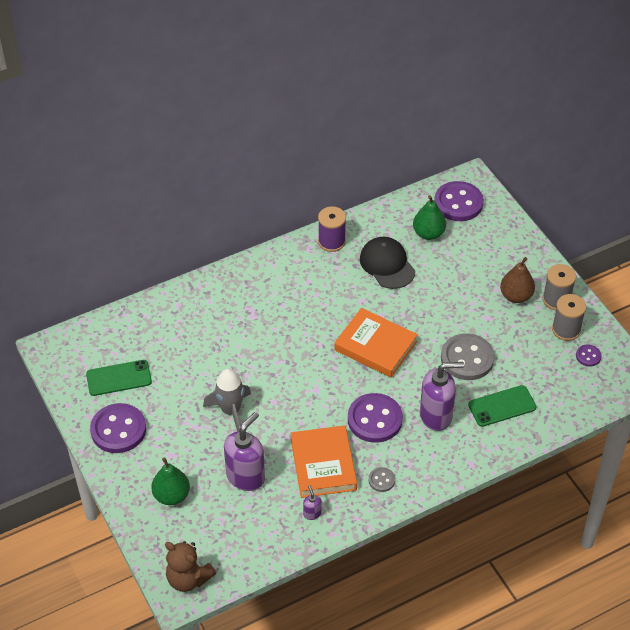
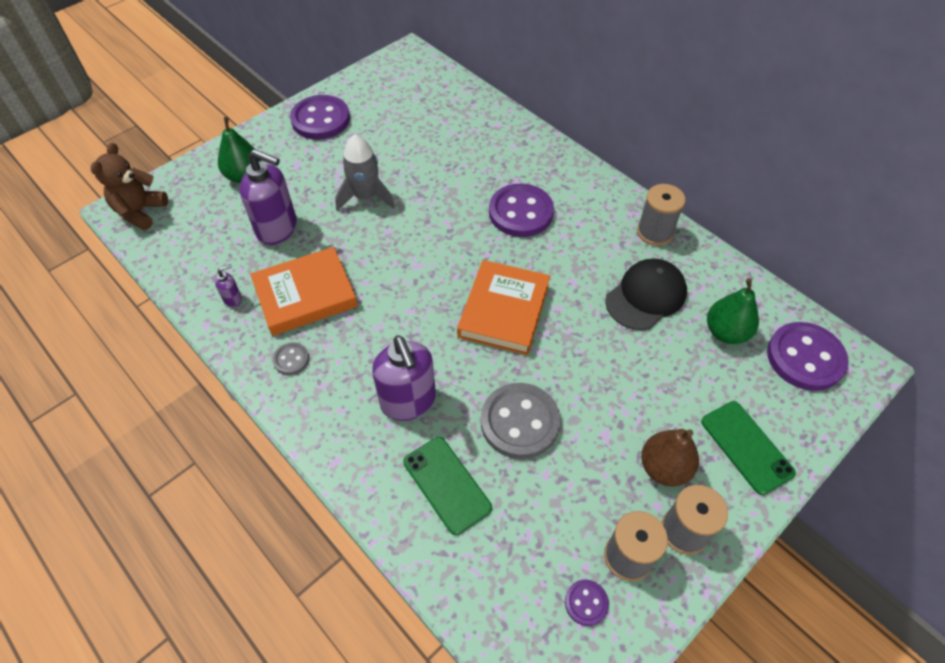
camera: 75 degrees right, 5 degrees up
(119, 378) = (385, 105): green phone -> green phone (746, 447)
(331, 242) = (654, 232): purple spool -> grey spool
(374, 419) = (385, 333): purple button -> purple button (521, 212)

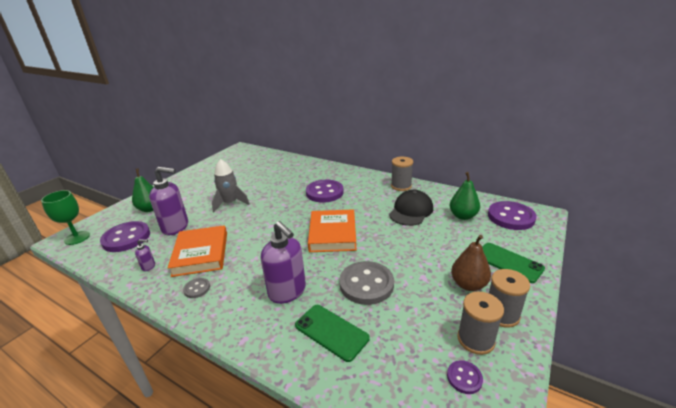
camera: 15 degrees left, 25 degrees down
(140, 212) = (77, 238): brown teddy bear -> green goblet
(233, 299) = (149, 266): purple soap dispenser -> purple soap dispenser turned 45 degrees clockwise
(305, 295) = (201, 254): orange book -> orange book turned 60 degrees counterclockwise
(320, 120) = (195, 179): purple button -> purple button (126, 238)

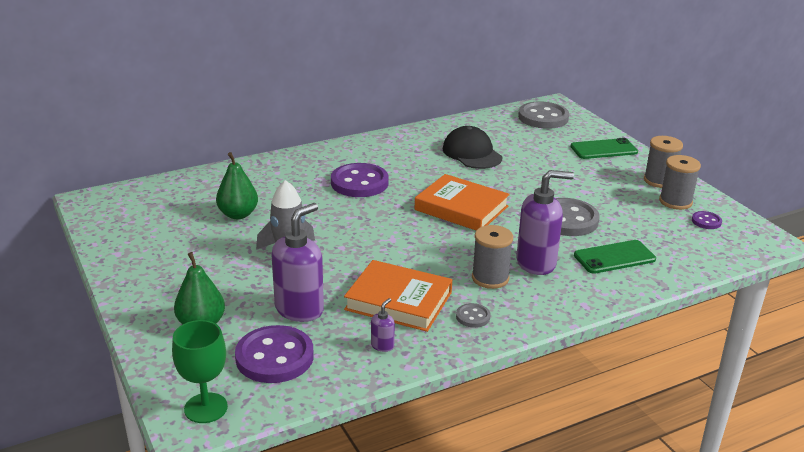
camera: 60 degrees left, 0 degrees up
(401, 186) = (413, 137): grey spool -> grey spool (490, 278)
(463, 216) = (514, 135): green pear -> green pear (238, 214)
(468, 284) = (614, 177): brown pear -> none
(511, 217) = (543, 117): purple button -> grey button

